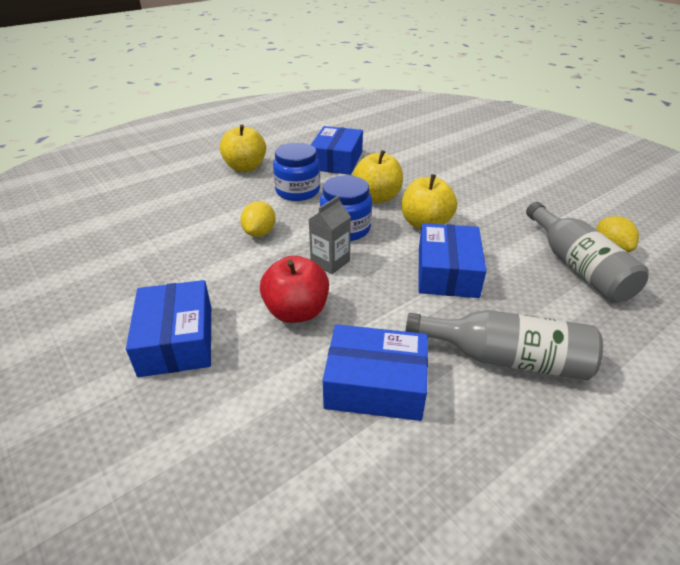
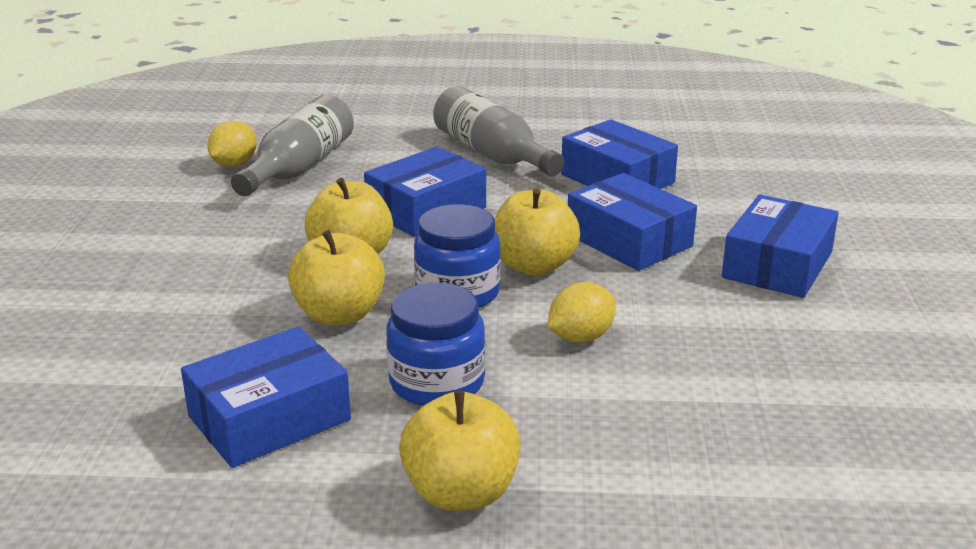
camera: 140 degrees left, 10 degrees down
(296, 311) = (629, 240): red apple -> blue box
(330, 262) = (533, 266): grey carton -> yellow apple

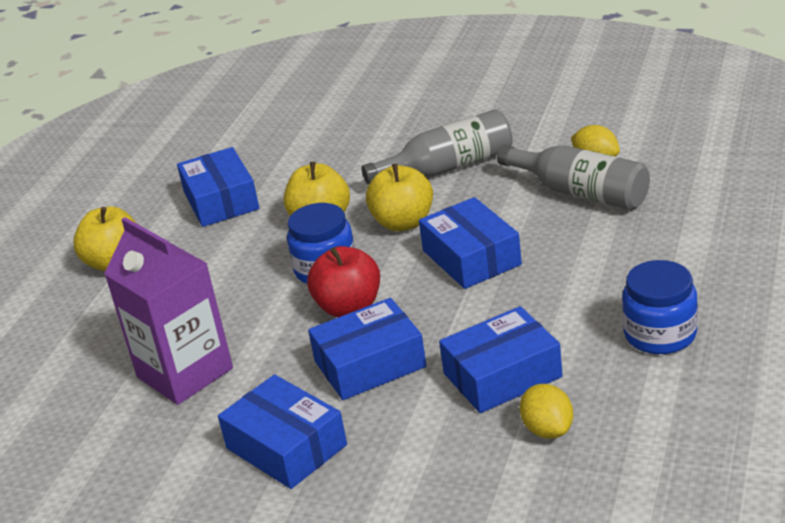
camera: 110 degrees right, 5 degrees up
(437, 382) = (220, 257): blue jar -> blue jar (660, 334)
(492, 154) = (585, 299): grey bottle -> grey bottle (448, 167)
(533, 266) = (349, 307): yellow apple -> red apple
(580, 337) = (236, 320): yellow lemon -> yellow lemon (547, 429)
(699, 354) = (185, 373): none -> purple carton

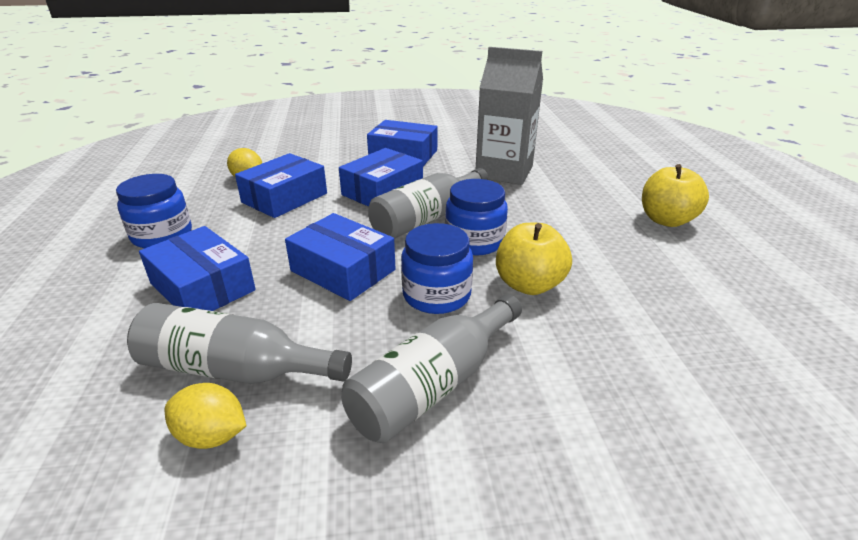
camera: 150 degrees right, 0 degrees up
(185, 373) = (504, 172): purple carton -> grey carton
(221, 200) = (666, 290): blue box -> blue box (202, 287)
(349, 307) = (427, 218): red apple -> grey bottle
(403, 223) = (436, 295): yellow apple -> blue jar

